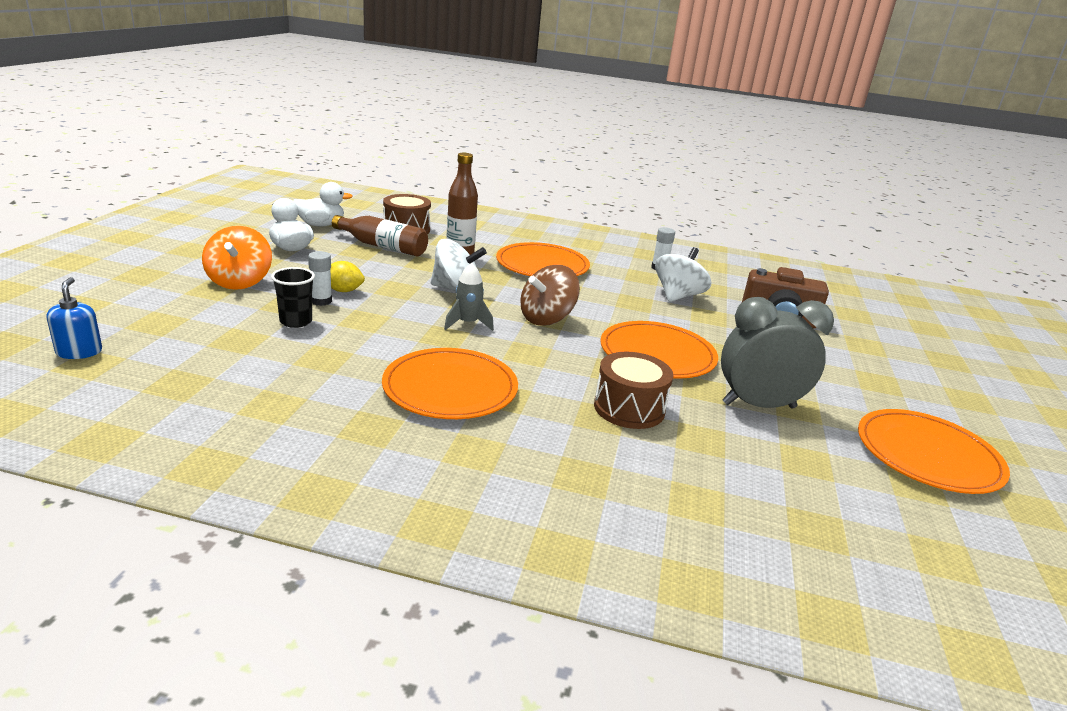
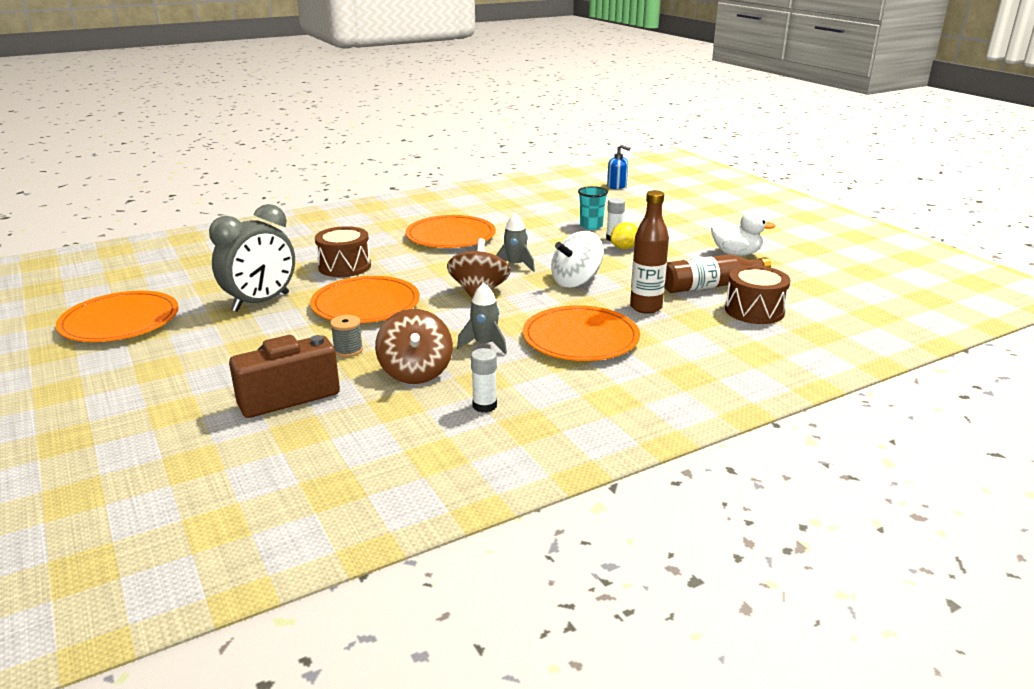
camera: 140 degrees right, 0 degrees up
(239, 281) = (677, 227): orange spinning top -> none
(296, 321) = (591, 226): black cup -> turquoise cup
(321, 225) = (797, 278): white duck -> none
(609, 289) = (484, 344): none -> grey rocket
(678, 296) = (416, 372): white spinning top -> brown spinning top
(710, 327) = (348, 350): none -> grey spool

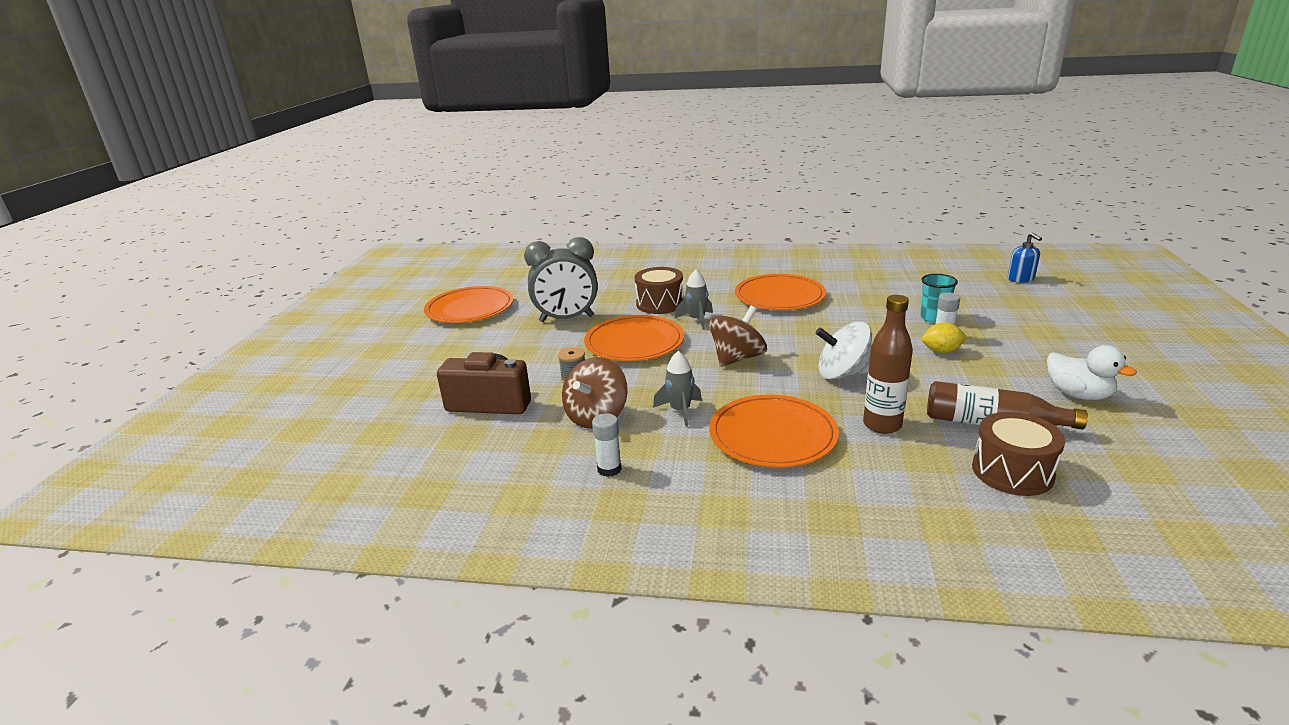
camera: 40 degrees right, 0 degrees up
(515, 265) = (803, 341): grey rocket -> grey rocket (696, 320)

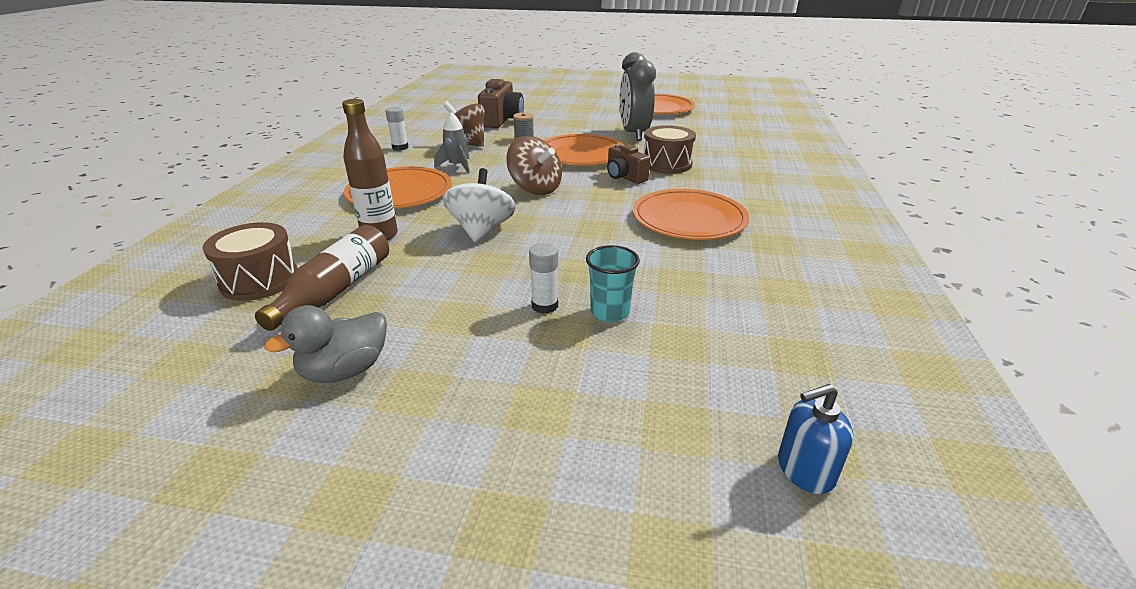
camera: 90 degrees right, 5 degrees up
(696, 320) = (625, 177): grey rocket -> brown camera
(941, 351) = (506, 296): yellow lemon -> none
(1078, 394) = (345, 371): white duck -> grey duck

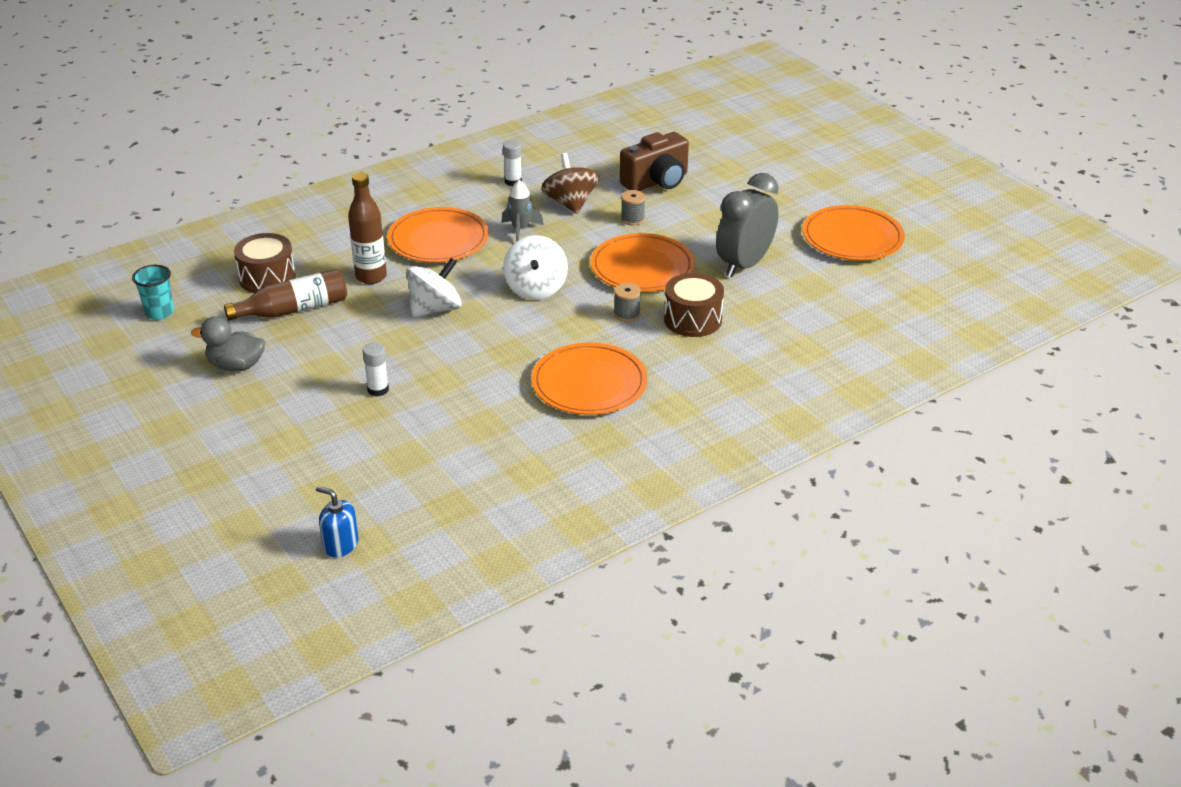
camera: 45 degrees right, 5 degrees up
(535, 189) = (536, 288): brown spinning top -> white spinning top
(610, 312) = (403, 416): turquoise cup -> turquoise cup (159, 313)
(625, 177) = (627, 314): brown camera -> grey spool

